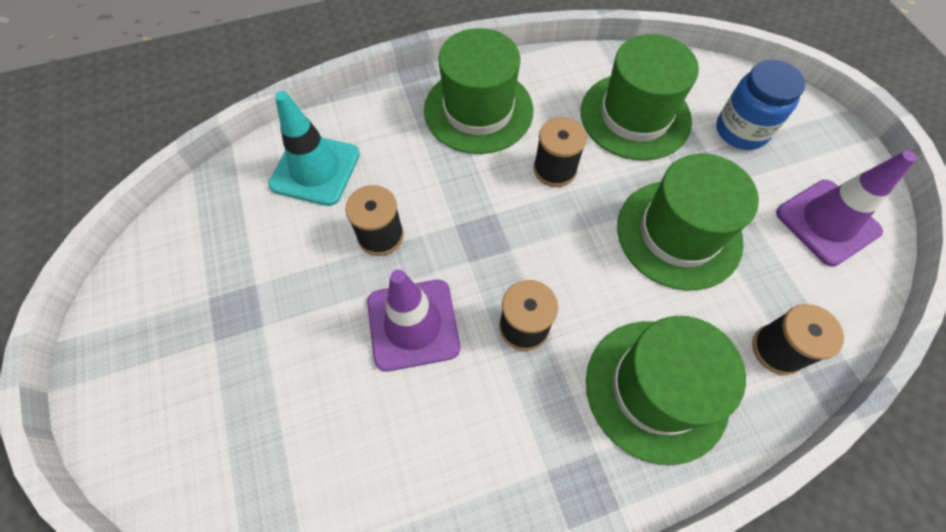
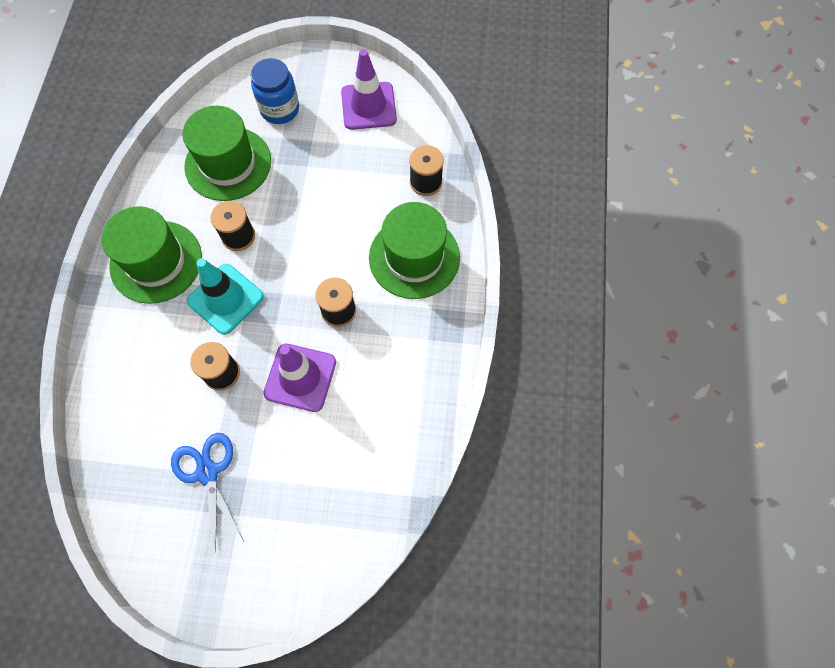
camera: 65 degrees left, 5 degrees up
(256, 280) = (207, 472): none -> blue scissors
(315, 169) = (136, 399): turquoise traffic cone -> turquoise traffic cone (225, 299)
(678, 234) = (329, 189): green hat -> none

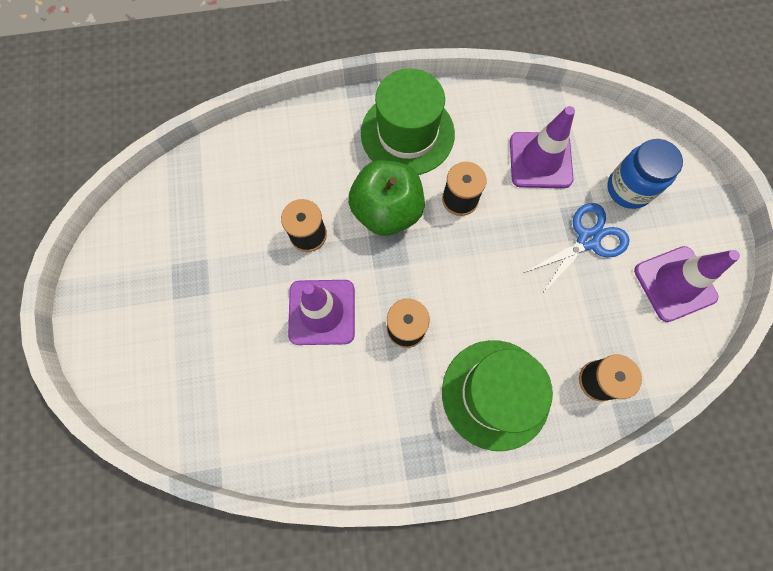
camera: 75 degrees right, 5 degrees up
(207, 472) = (208, 256): blue scissors -> blue scissors (588, 240)
(225, 299) = (387, 211): turquoise traffic cone -> green apple
(228, 164) = (540, 160): green hat -> purple traffic cone

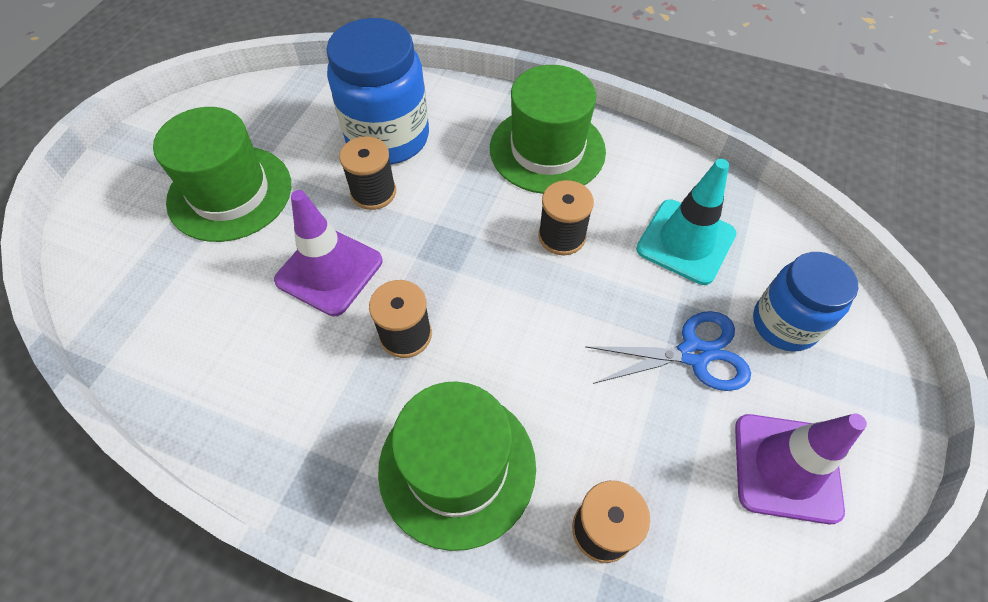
camera: 30 degrees right, 15 degrees down
(201, 292) = (230, 193): none -> green hat
(285, 183) = (388, 137): none -> blue jar
(387, 211) = (472, 209): green apple -> none
(540, 160) = (685, 242): purple traffic cone -> turquoise traffic cone

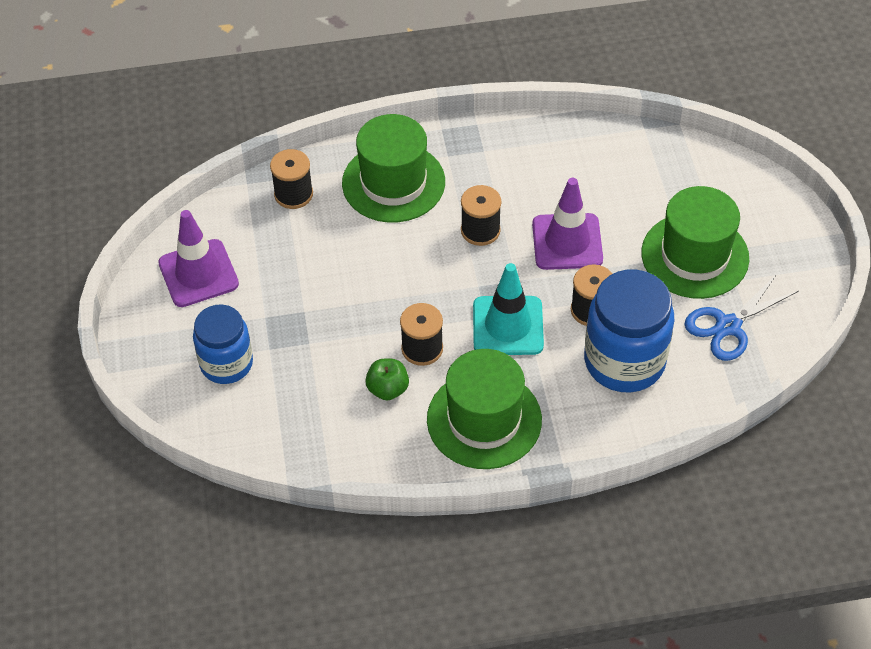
camera: 150 degrees right, 5 degrees down
(620, 215) = (388, 389): none -> green apple
(685, 242) = (325, 392): turquoise traffic cone -> turquoise traffic cone (508, 326)
(694, 354) = (282, 312): blue scissors -> blue scissors (728, 326)

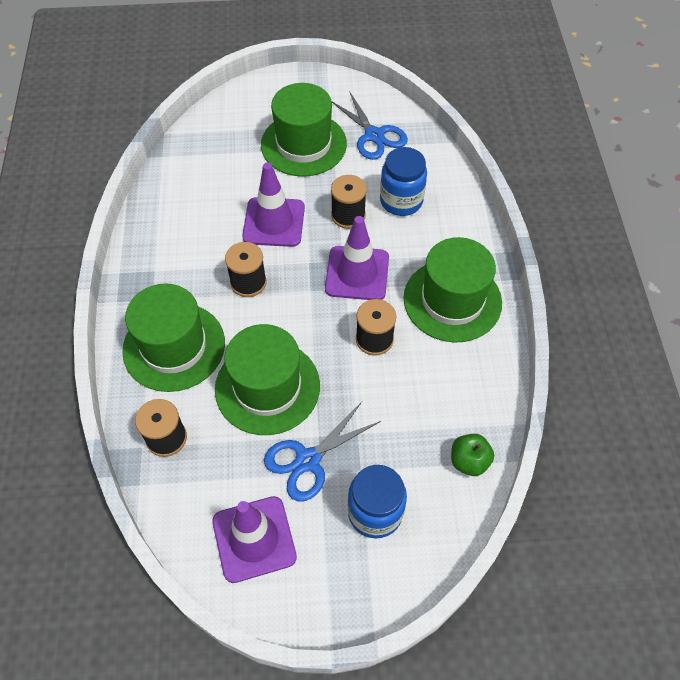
camera: 85 degrees left, 5 degrees up
(277, 305) = (308, 460): none -> blue scissors
(355, 263) = (267, 387): none -> green hat
(388, 389) = (416, 370): green apple -> green apple (469, 461)
(508, 326) = (357, 273): turquoise traffic cone -> purple traffic cone
(624, 361) = (401, 201): blue jar -> blue jar, size x0.66

